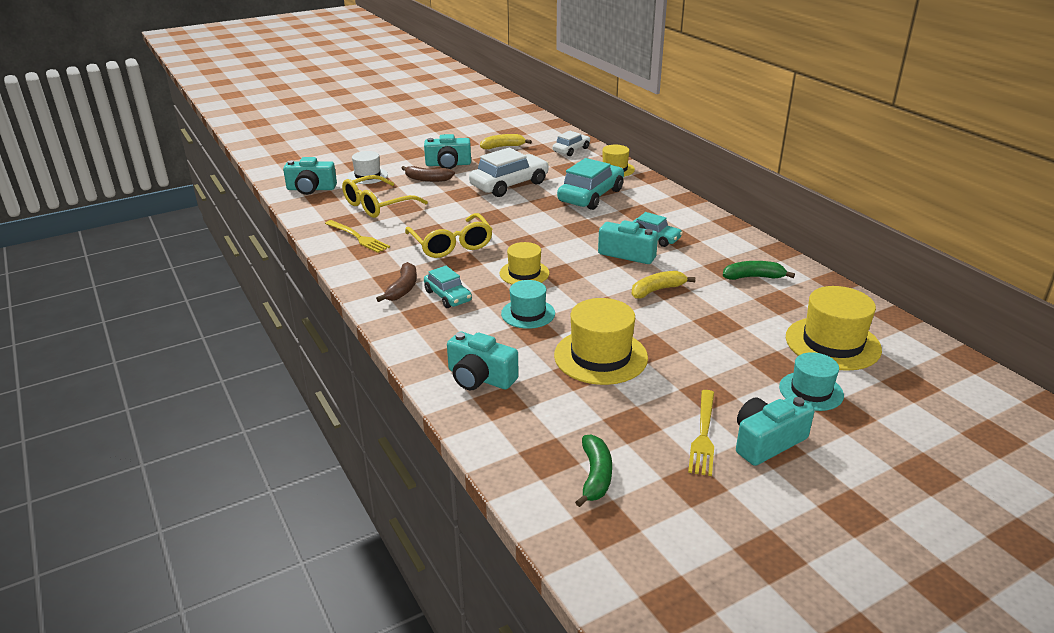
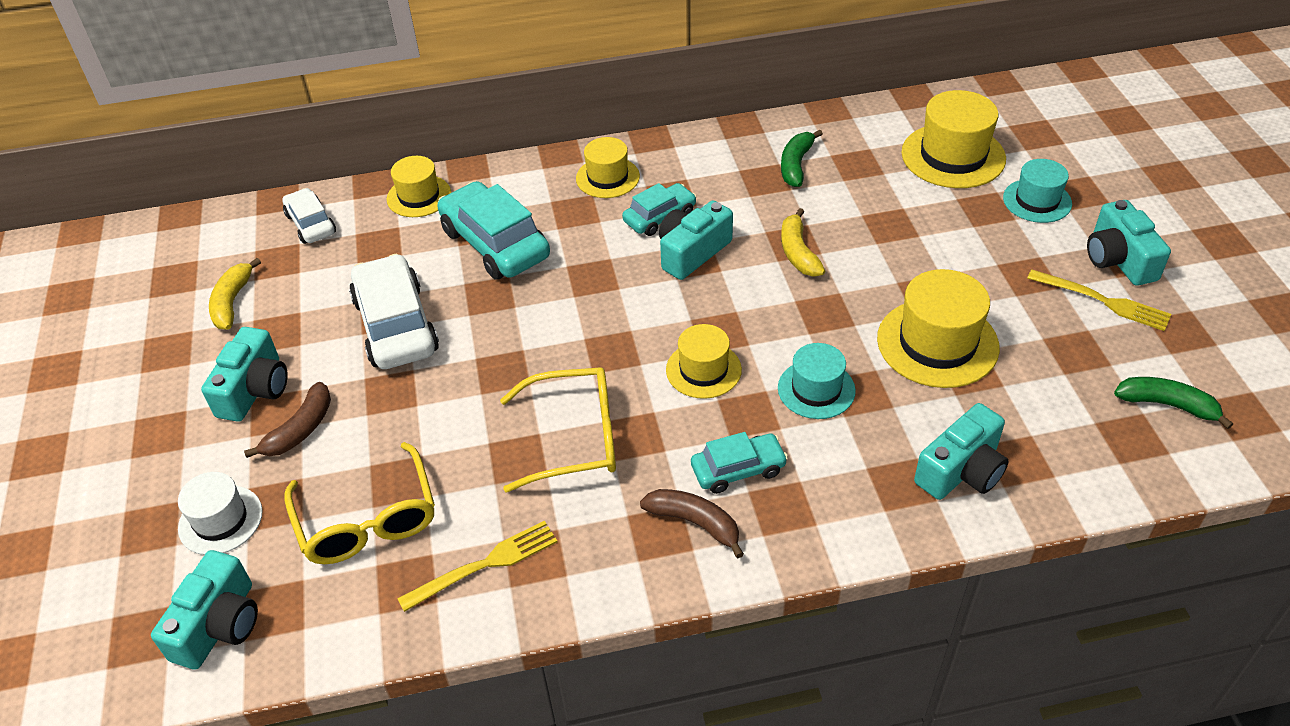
camera: 70 degrees left, 15 degrees up
(678, 216) = (607, 177): none -> yellow hat

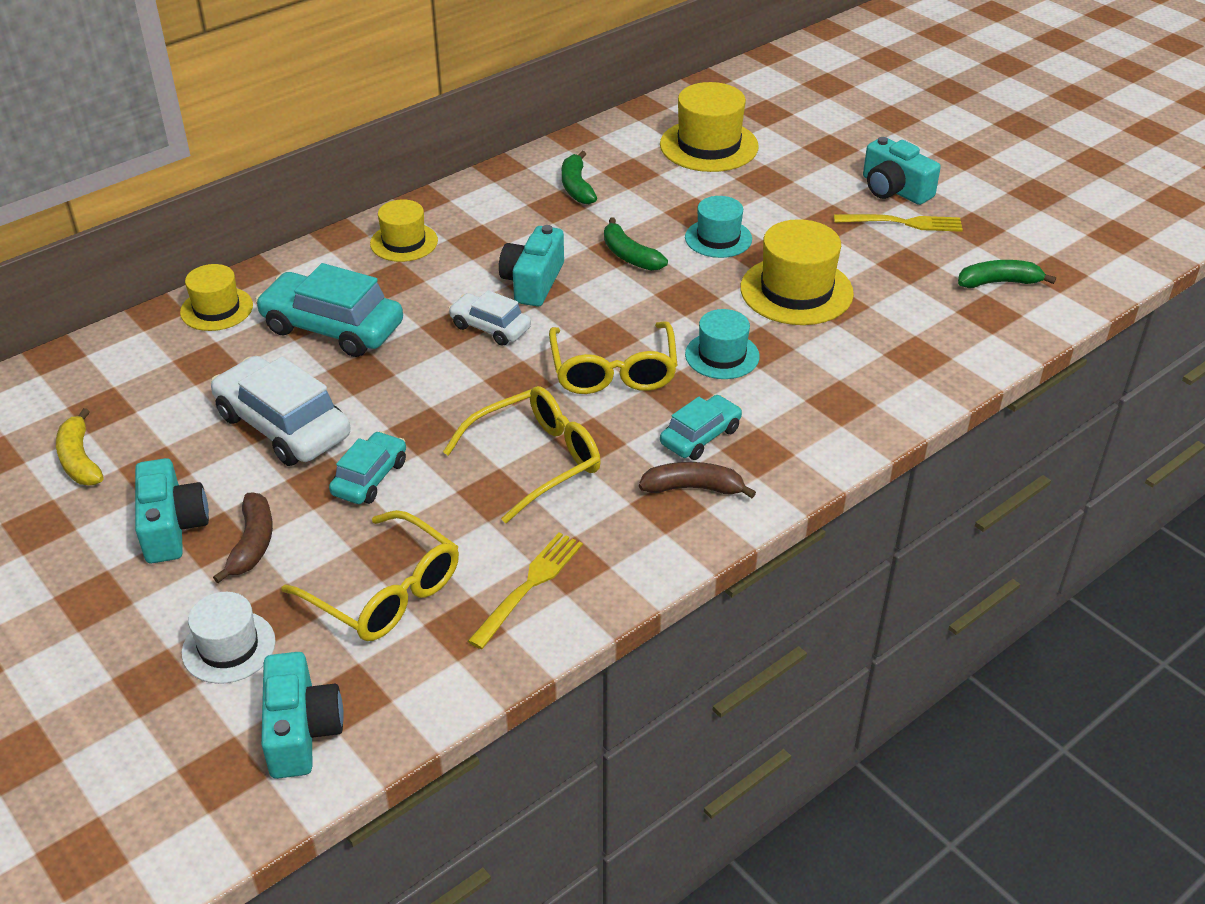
camera: 30 degrees left, 5 degrees down
(311, 224) = (113, 365): white car -> white car (490, 327)
(660, 217) = (480, 261): turquoise car -> turquoise car (370, 478)
(703, 370) = (613, 371): yellow hat -> yellow glasses
(798, 252) = (629, 256): yellow banana -> green banana
(961, 470) = (880, 377): turquoise camera -> none
(1037, 201) = (801, 163): turquoise hat -> turquoise hat (718, 238)

